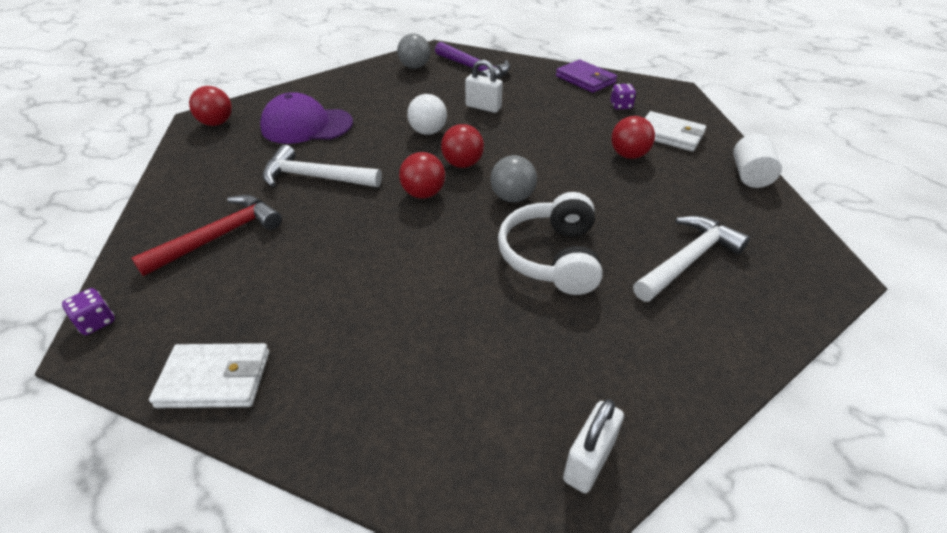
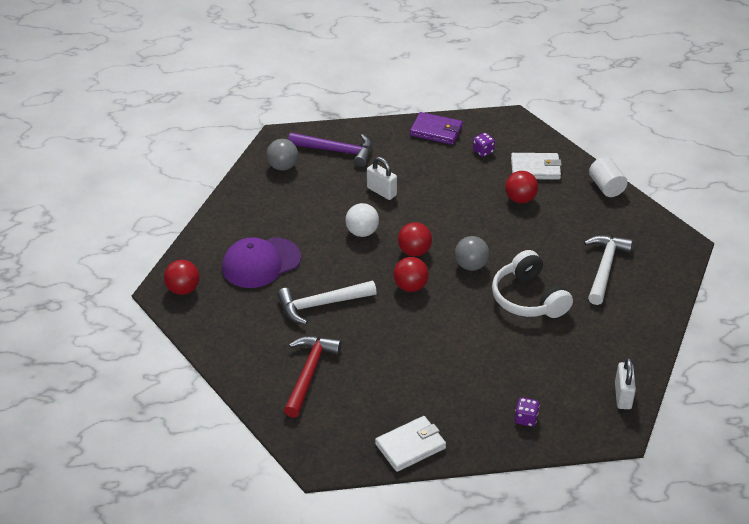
camera: 30 degrees left, 0 degrees up
(96, 322) = (303, 452): purple dice -> purple dice (526, 419)
(483, 107) = (381, 191): white padlock -> white padlock turned 45 degrees clockwise

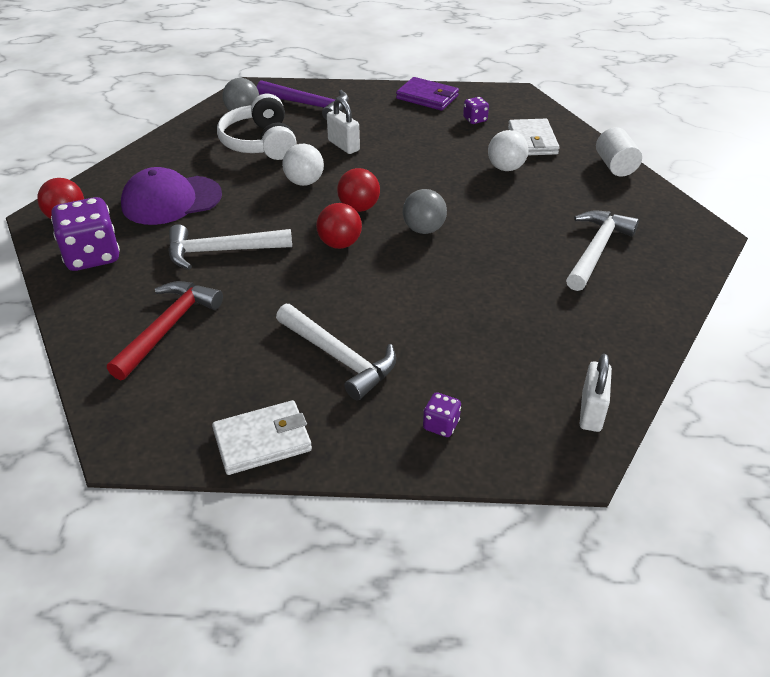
camera: 10 degrees right, 0 degrees up
(222, 321) = (92, 256): none -> purple dice
(442, 380) = (339, 358): none -> white hammer
(520, 199) = (506, 168): red ball -> white ball
(528, 298) = (487, 273): white headphones -> white headphones (260, 143)
(535, 169) = (532, 141): white wallet -> white wallet turned 75 degrees clockwise

